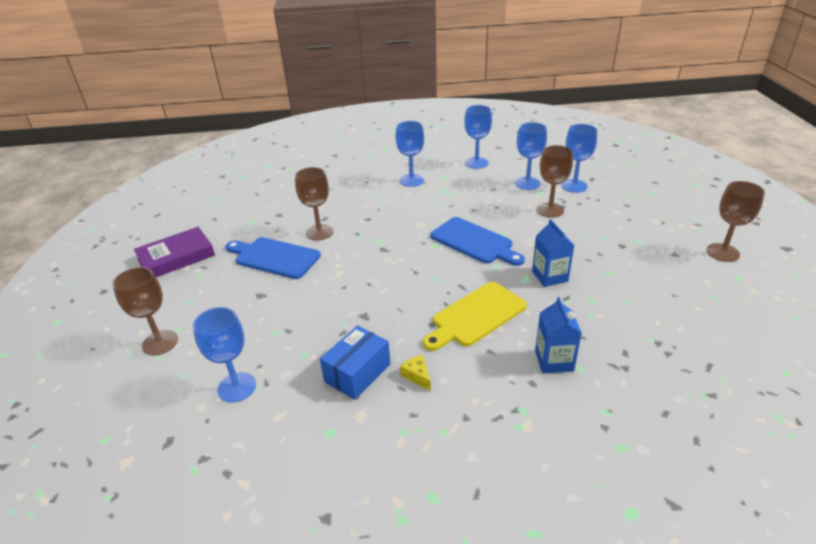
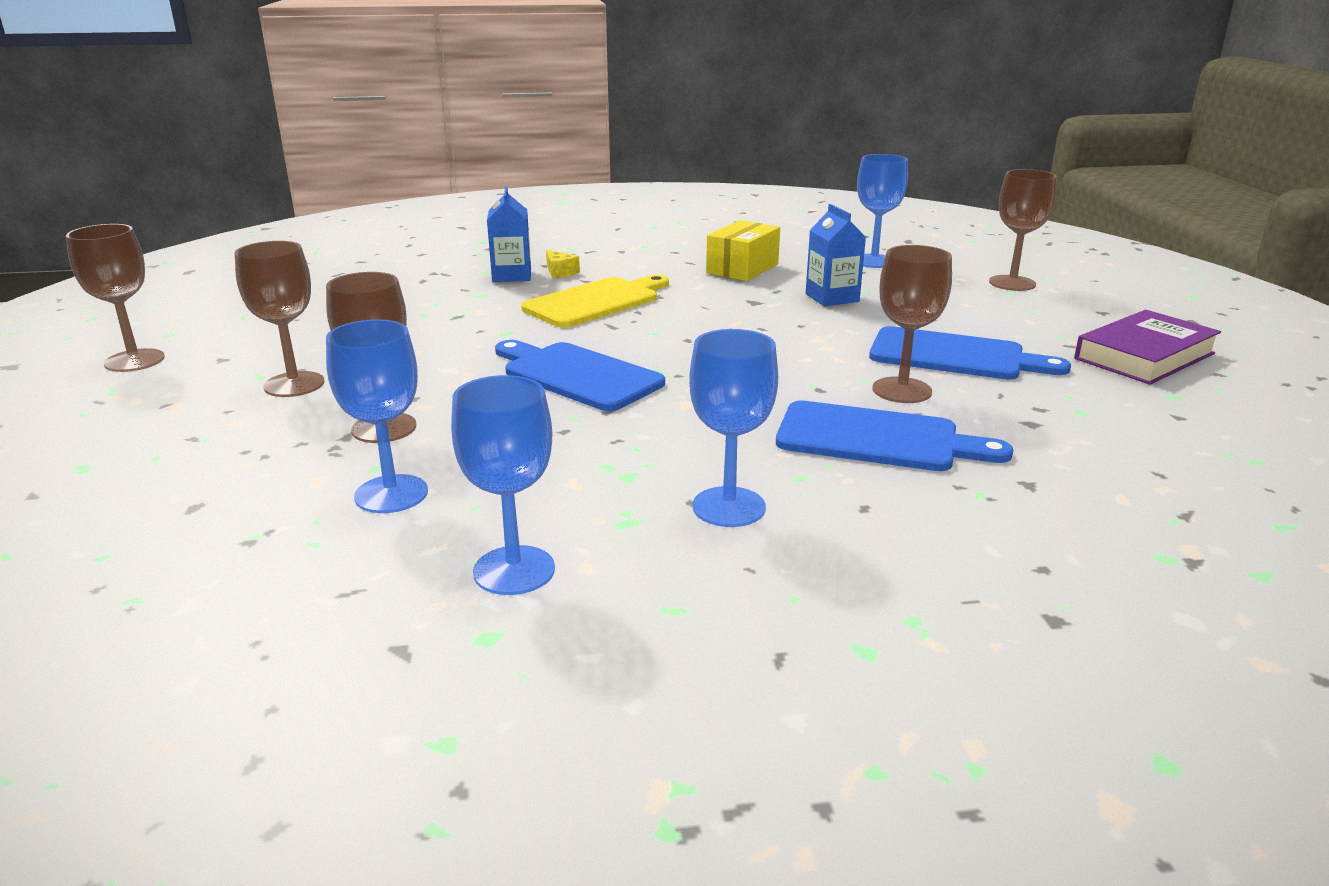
camera: 175 degrees right, 10 degrees down
(347, 206) = (876, 439): none -> blue cutting board
(357, 373) = (742, 268): blue box -> yellow box
(417, 376) = (673, 267): yellow cheese -> yellow cheese (560, 272)
(549, 276) = (465, 335): blue carton -> blue carton (832, 298)
(574, 186) = (267, 485): blue goblet -> none
(614, 235) = (294, 384): none -> brown goblet

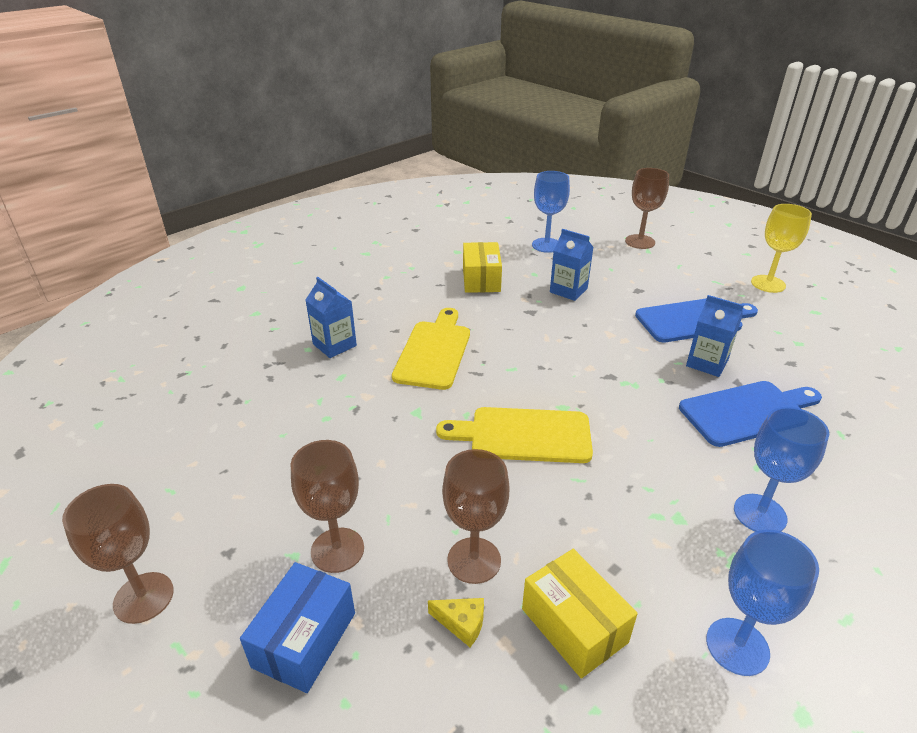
camera: 35 degrees left, 10 degrees up
(188, 418) = (304, 639): none -> blue box
(391, 494) = (574, 625): blue goblet -> yellow box
(560, 272) = (365, 327): yellow cheese -> yellow cheese (462, 623)
(577, 375) = (524, 435): blue cutting board -> yellow cutting board
(902, 390) = (707, 363): brown goblet -> blue carton
(1144, 356) = (768, 284): purple book -> yellow goblet

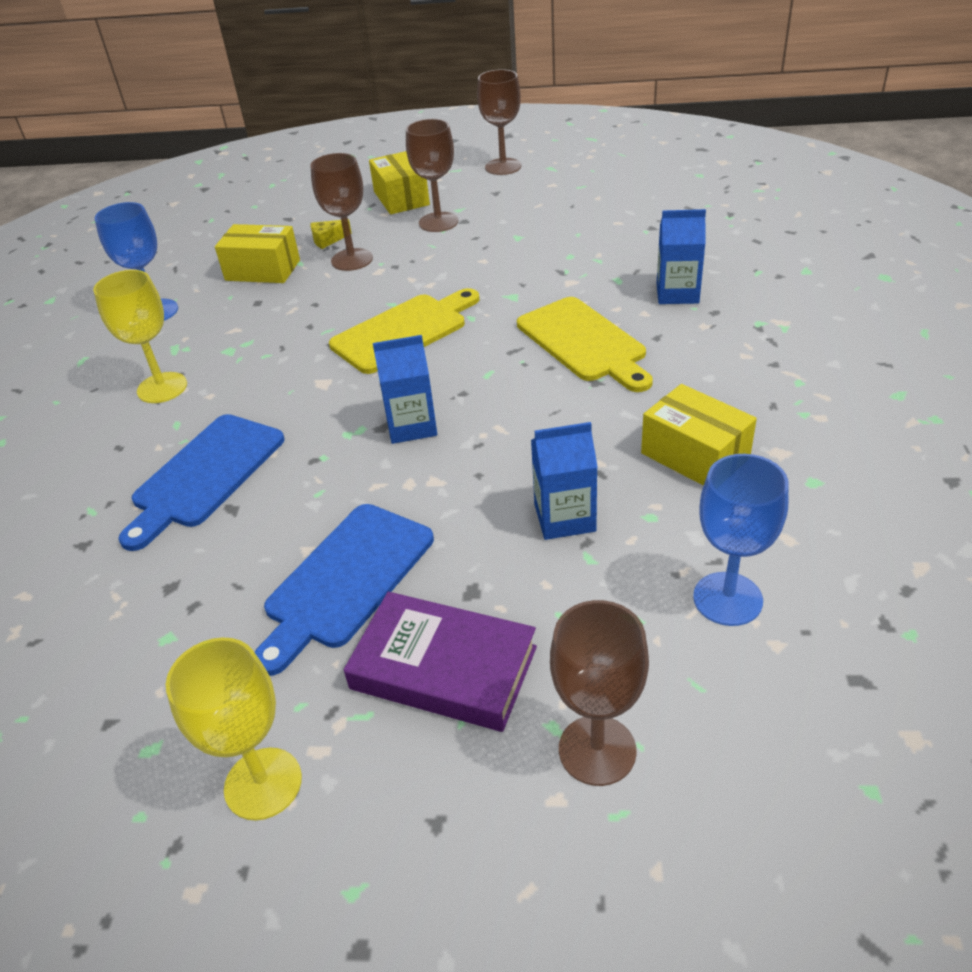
camera: 140 degrees right, 5 degrees up
(304, 639) = (401, 198): blue box -> yellow box
(673, 278) = (443, 668): none -> purple book
(707, 363) = (283, 513): blue carton -> blue carton (411, 426)
(760, 514) = (162, 388): blue goblet -> yellow goblet

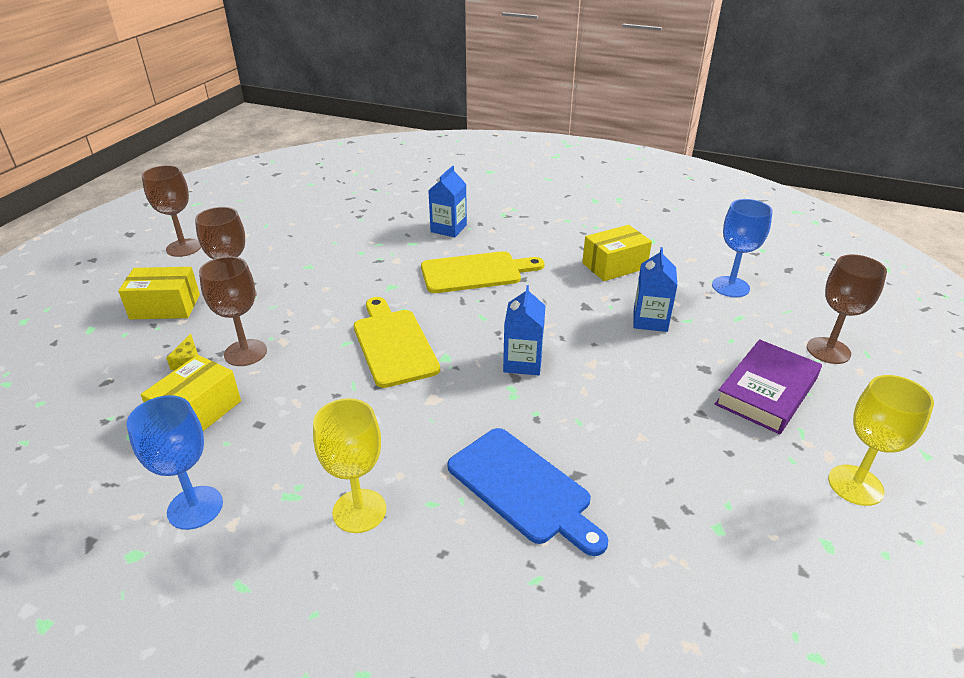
camera: 75 degrees left, 5 degrees down
(345, 580) = (679, 421): blue cutting board -> none

